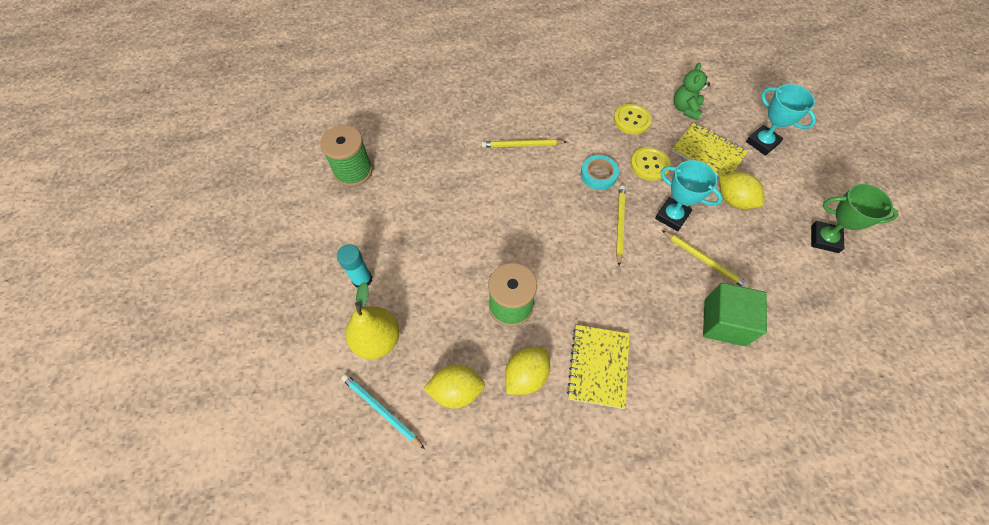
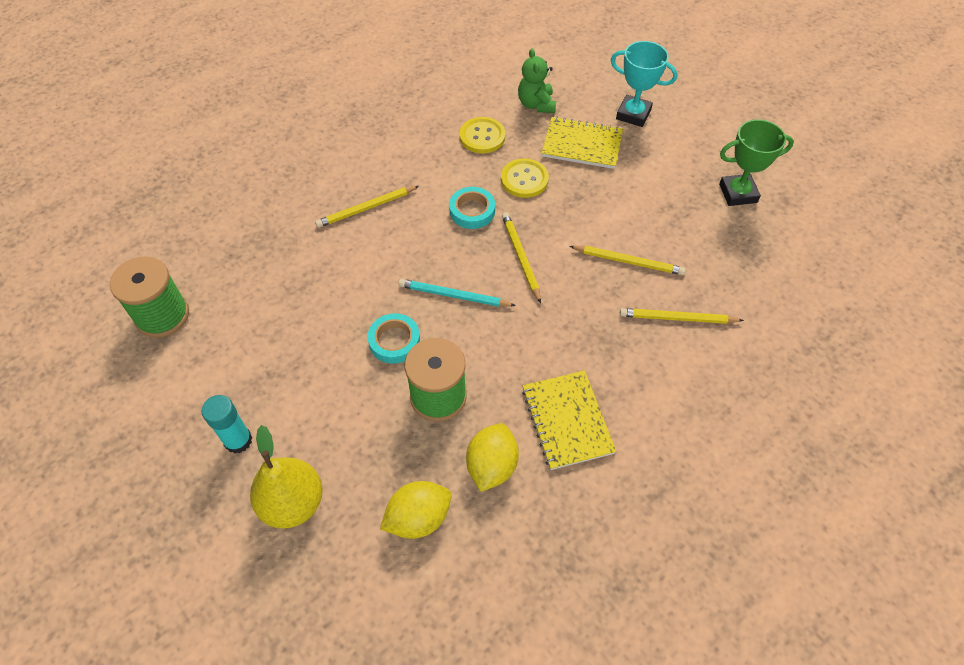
camera: 25 degrees left, 5 degrees down
(381, 410) = (337, 581): turquoise pencil -> turquoise pencil (454, 296)
(498, 251) = (394, 341): none -> turquoise tape
(672, 216) = (573, 227): turquoise trophy -> none
(724, 322) = (677, 318): green cube -> yellow pencil
(733, 200) = (630, 186): yellow lemon -> none

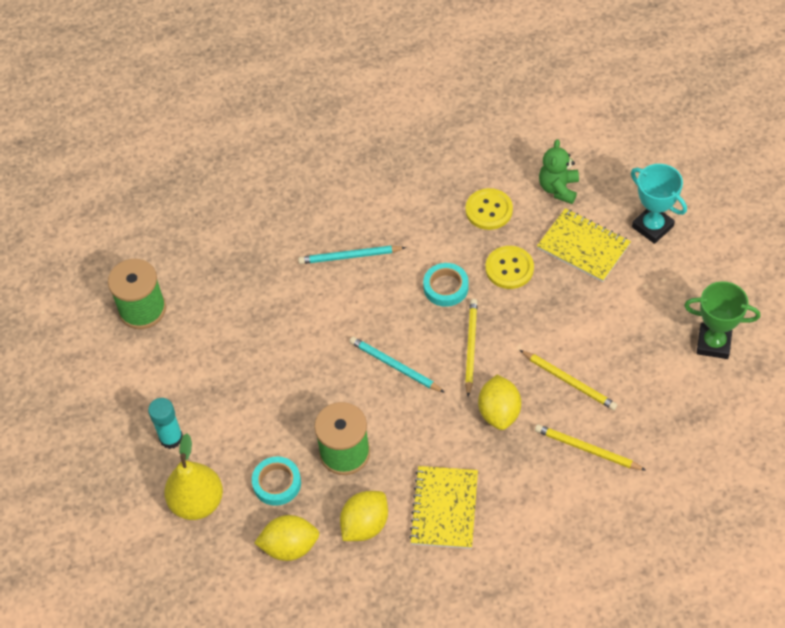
camera: 25 degrees right, 0 degrees up
(366, 208) = (349, 256): yellow pencil -> turquoise pencil
(394, 341) = (327, 392): turquoise tape -> turquoise tape (277, 483)
(577, 309) = (499, 412): none -> yellow lemon

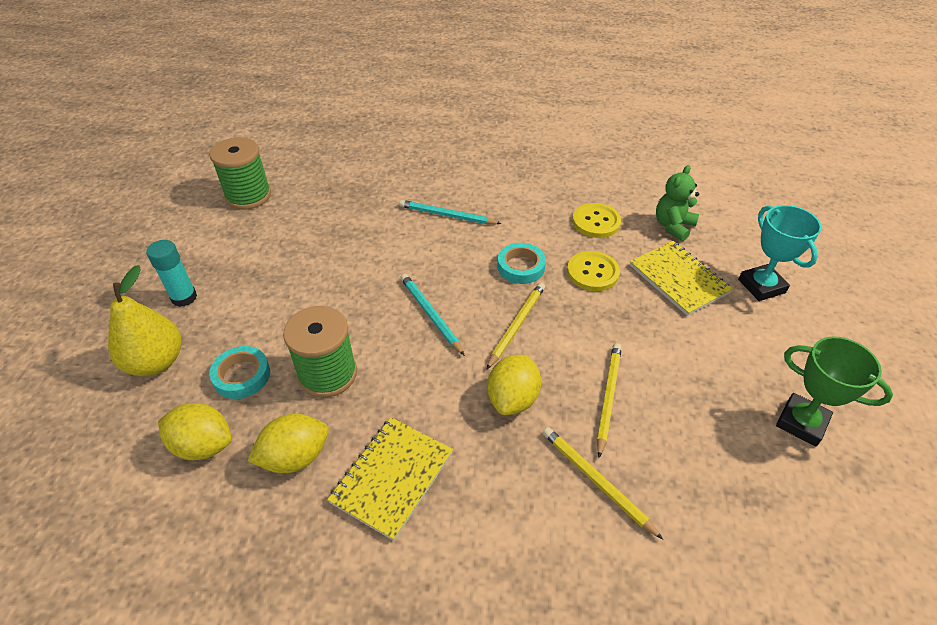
camera: 20 degrees right, 10 degrees down
(569, 381) = (608, 397): yellow pencil -> yellow pencil turned 135 degrees counterclockwise

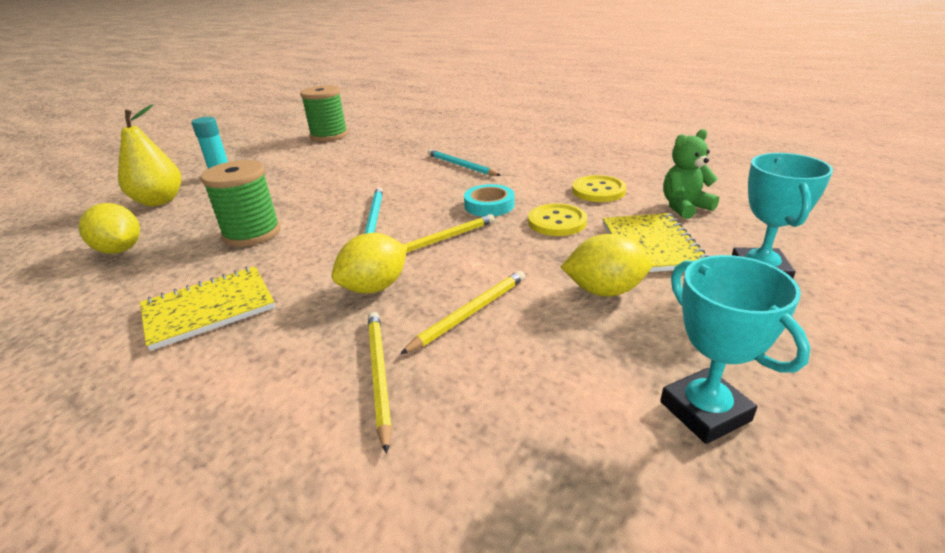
camera: 30 degrees right, 15 degrees down
(242, 375) = (197, 220): turquoise tape -> none
(295, 457) = (163, 274): yellow lemon -> yellow lemon (604, 291)
(801, 422) = (705, 411): green trophy -> turquoise trophy

